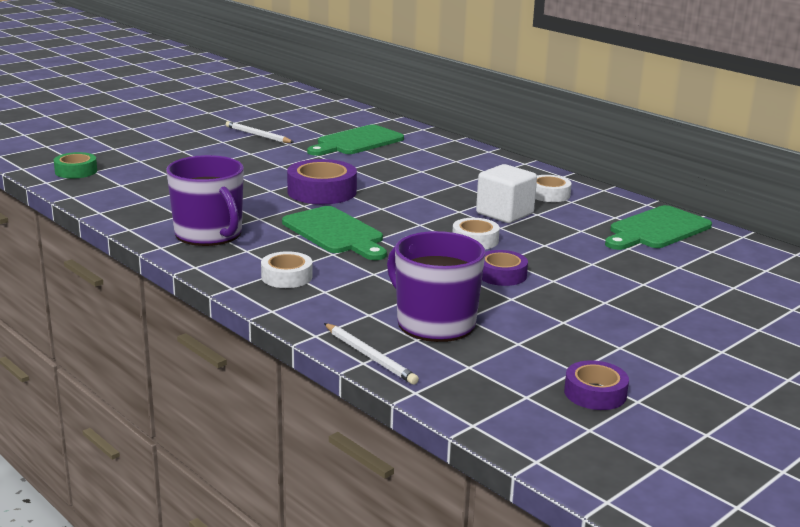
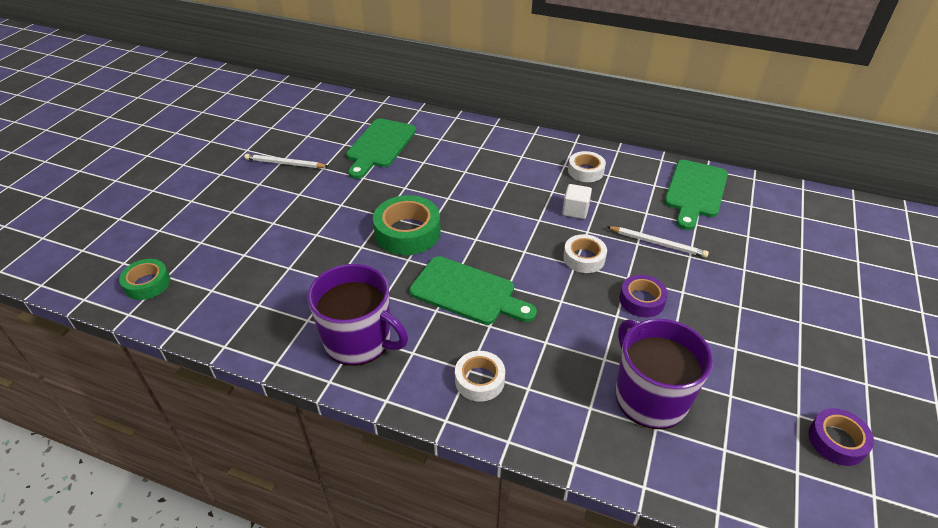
camera: 25 degrees left, 20 degrees up
(322, 191) = (407, 232): purple tape -> green tape
(370, 356) = (642, 474): white pencil -> white pencil (657, 243)
(434, 323) = (649, 396): purple mug -> purple mug turned 45 degrees clockwise
(504, 213) = (575, 210): white cube -> white cube, size x0.62

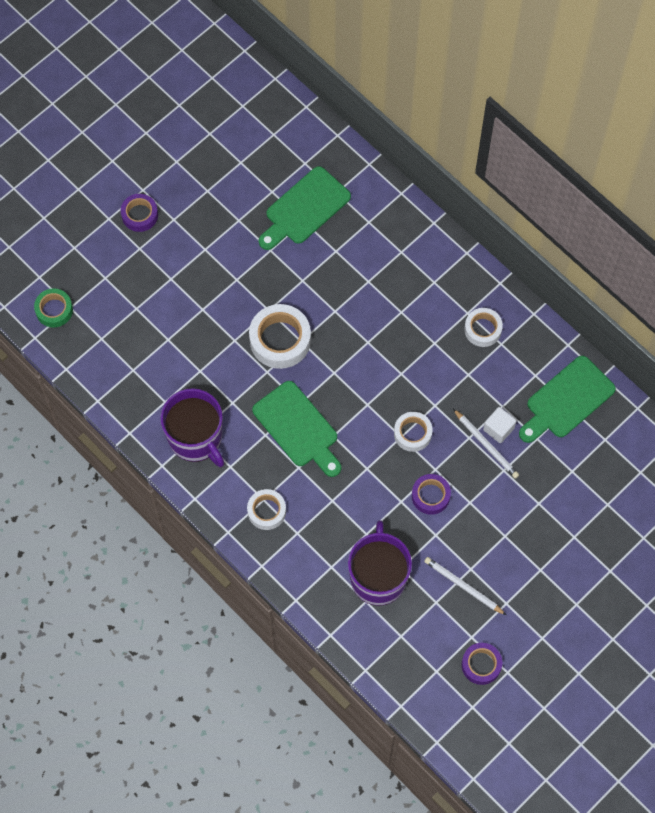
camera: 25 degrees right, 25 degrees up
(223, 190) = (139, 215): none -> purple tape
(285, 163) = (206, 199): white pencil -> white pencil (463, 586)
(407, 232) = (280, 340): green tape -> white tape
(575, 210) = (440, 376): white cube -> white cube (498, 429)

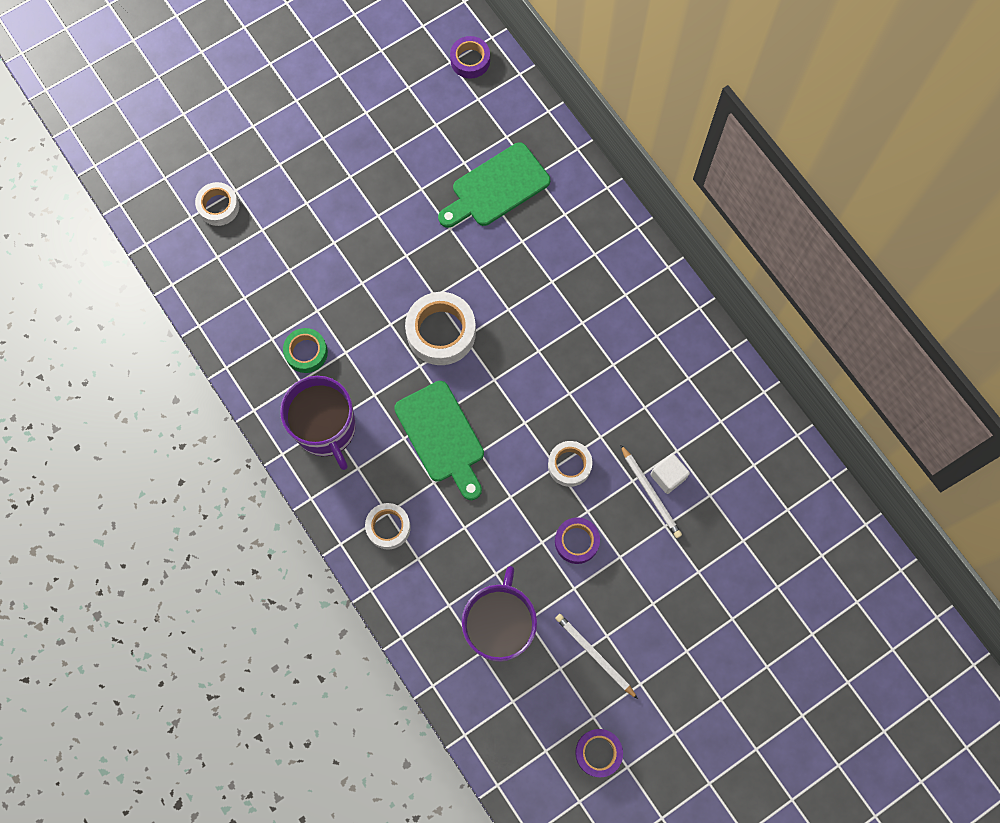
camera: 10 degrees right, 5 degrees up
(54, 310) = (199, 257): green tape -> green tape (306, 352)
(139, 215) = (314, 165): purple tape -> purple tape (470, 60)
(483, 329) = (670, 358): white tape -> white tape (218, 207)
(567, 400) = (752, 456): green cutting board -> none

